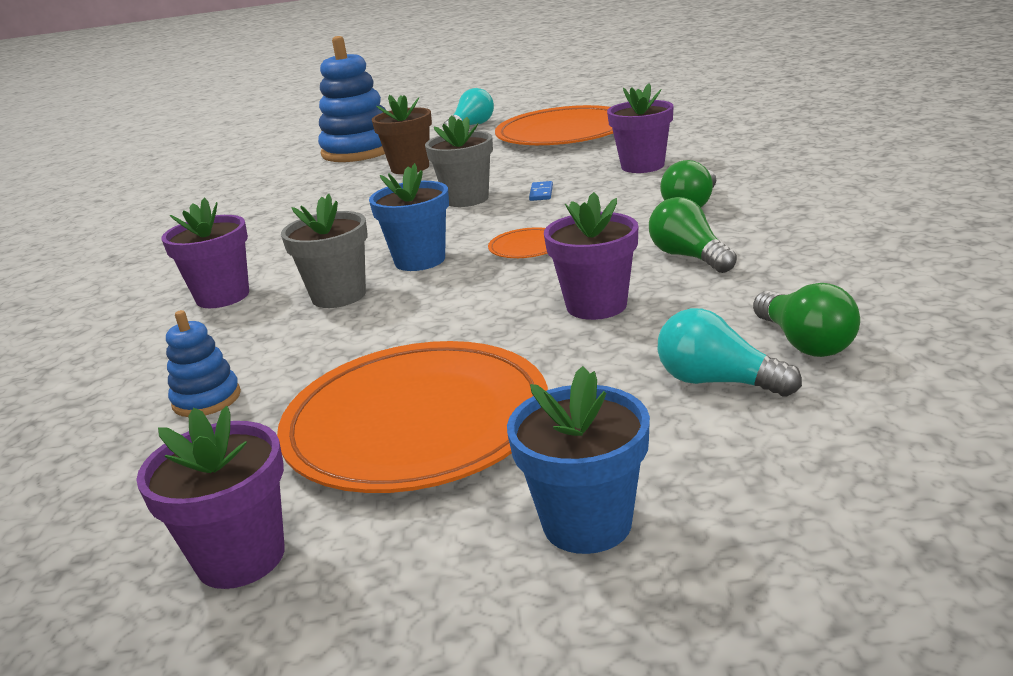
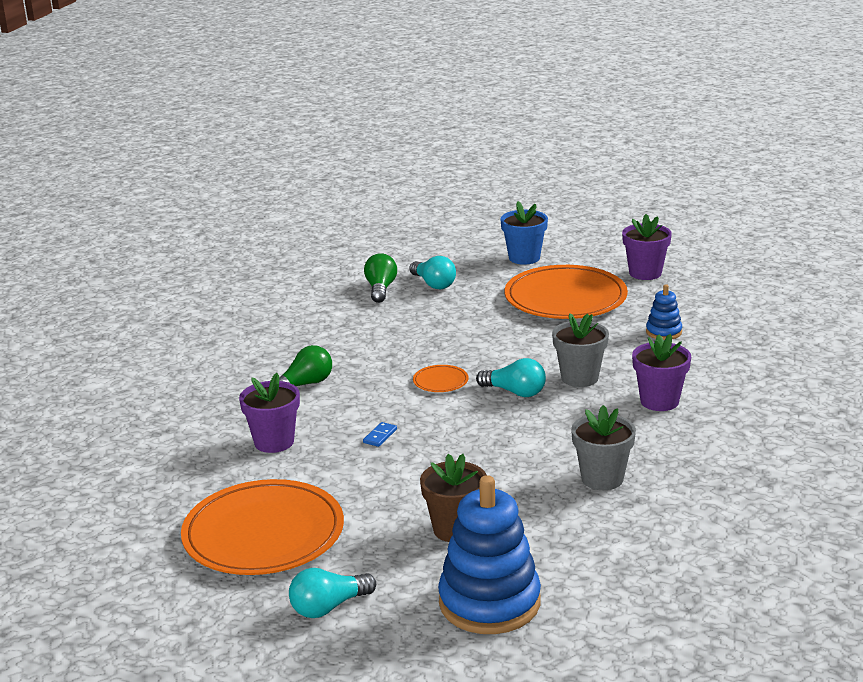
camera: 160 degrees left, 0 degrees up
(420, 260) = (515, 392): blue flower pot -> turquoise light bulb
(466, 199) = (440, 451): grey flower pot -> grey flower pot (602, 478)
(596, 306) = (443, 329): purple flower pot -> none
(689, 257) = (363, 344): green light bulb -> none

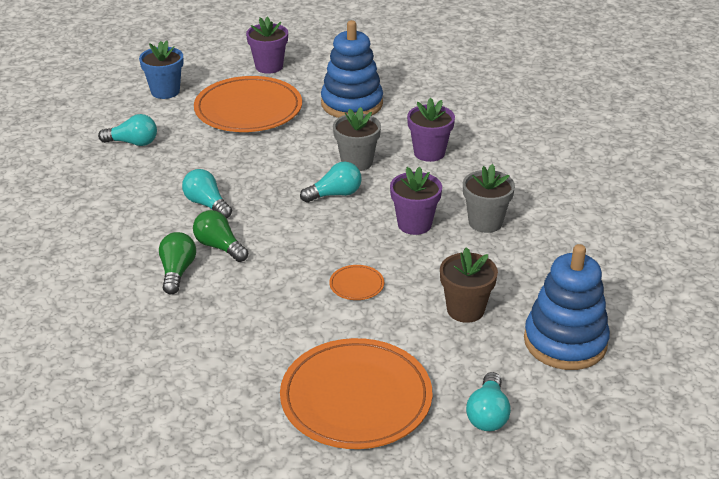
camera: 50 degrees left, 10 degrees up
(274, 442) = (237, 329): purple flower pot -> purple flower pot (414, 224)
(380, 289) = (97, 166): green light bulb -> green light bulb (219, 247)
(380, 436) = (304, 277): blue domino -> none
(407, 351) = (207, 204): none -> turquoise light bulb
(440, 381) = (272, 214): orange plate -> orange plate (356, 285)
(663, 332) = (352, 104): blue stacking toy -> blue stacking toy, size x2.09

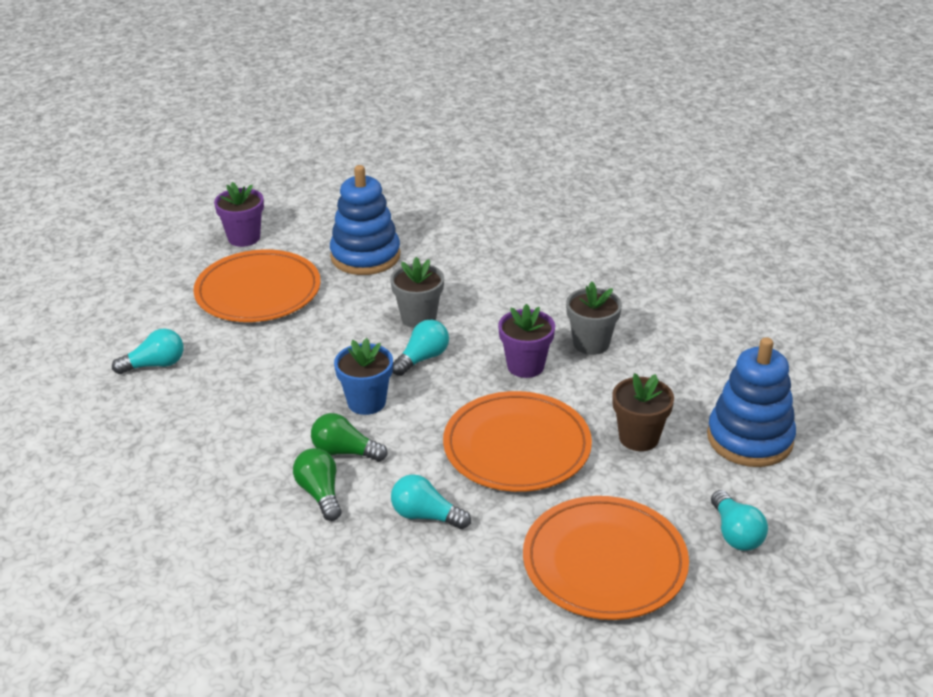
camera: 25 degrees left, 0 degrees up
(165, 91) = (146, 296): blue flower pot -> blue flower pot (366, 402)
(207, 204) = (294, 409): turquoise light bulb -> turquoise light bulb (426, 516)
(356, 285) = (517, 446): orange plate -> orange plate, size x2.44
(429, 153) = (483, 287): purple flower pot -> none

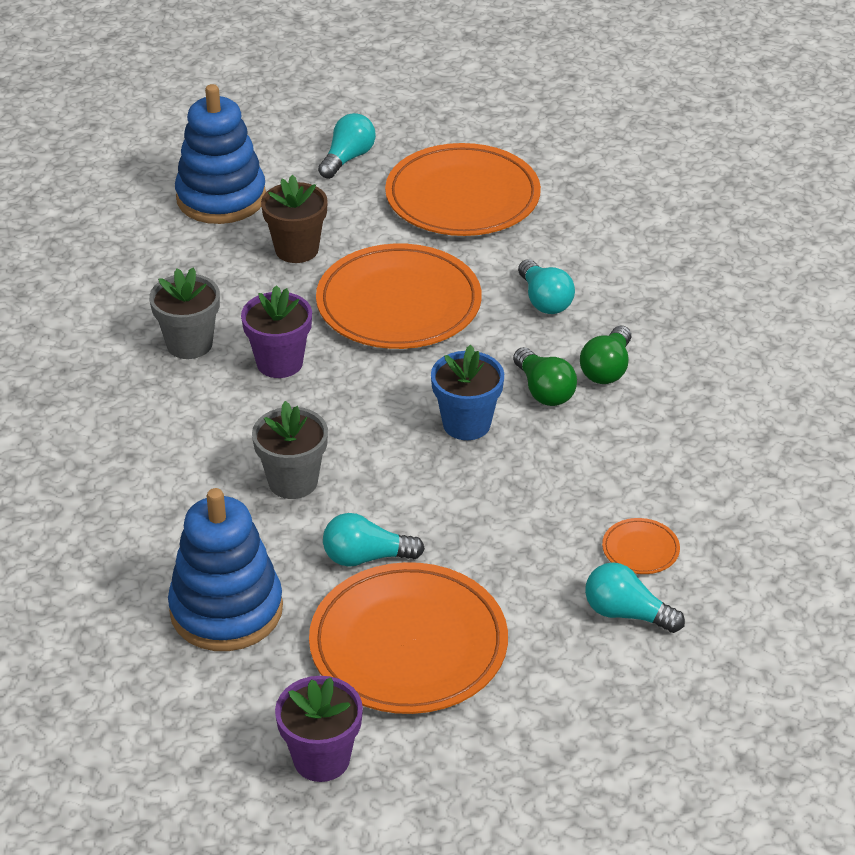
camera: 135 degrees left, 5 degrees up
(179, 399) = (640, 549): none -> orange plate
(422, 358) = (356, 433): turquoise light bulb -> turquoise light bulb (366, 557)

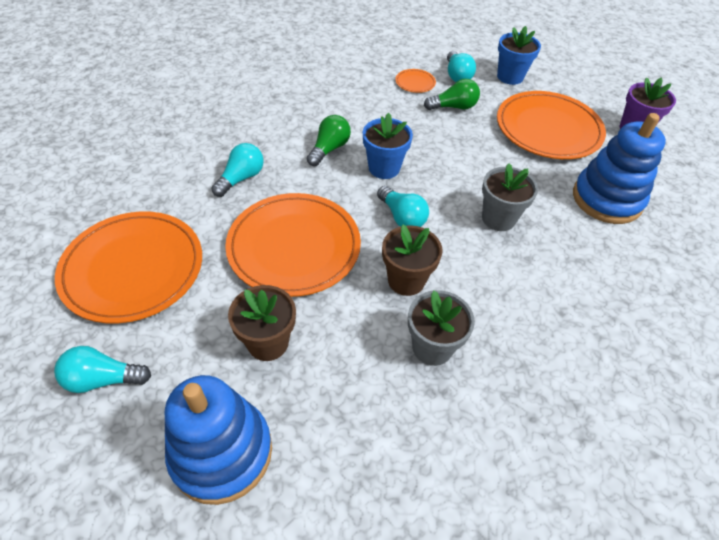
camera: 125 degrees left, 10 degrees up
(279, 363) = (406, 280): purple flower pot -> brown flower pot
(366, 557) = (516, 164): turquoise light bulb -> turquoise light bulb (402, 217)
(576, 685) = (510, 77): none -> blue flower pot
(607, 369) = (290, 132): green light bulb -> green light bulb (453, 107)

